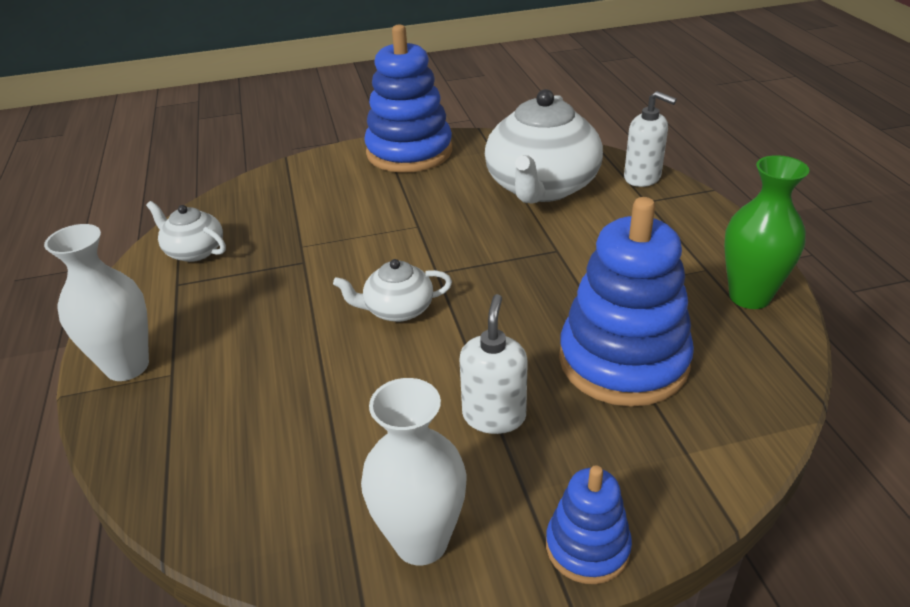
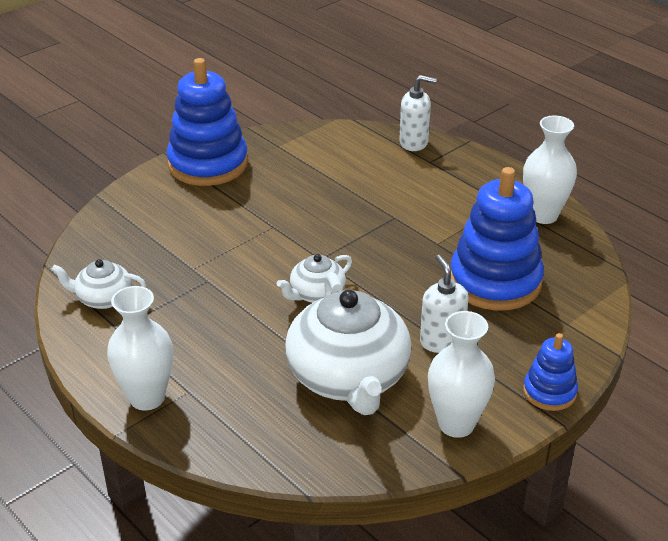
camera: 30 degrees left, 0 degrees up
(541, 187) = (344, 169): white teapot -> white teapot (349, 377)
(749, 296) = (543, 215): green vase -> white vase

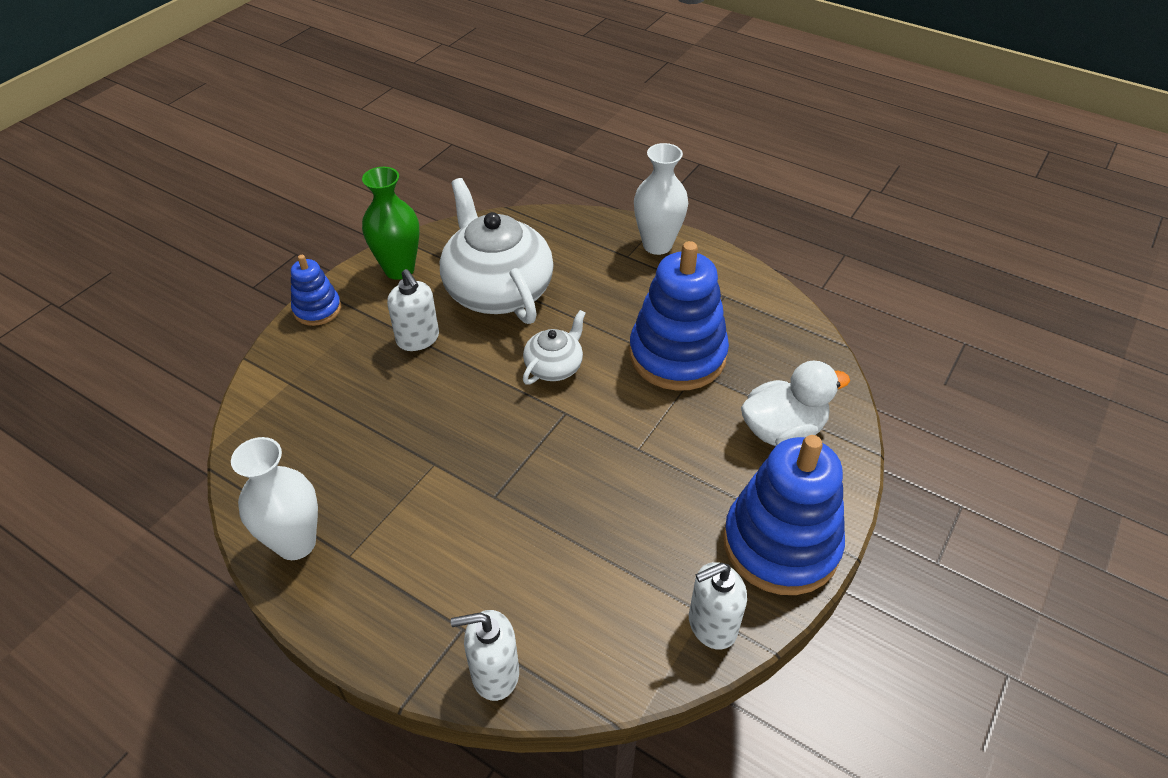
camera: 165 degrees right, 10 degrees up
(103, 298) = (760, 321): white teapot -> none
(154, 219) = (782, 430): none -> white duck
(276, 140) = (712, 625): none -> white soap dispenser
(456, 424) = (399, 269): white vase -> green vase
(495, 281) = (364, 420): blue stacking toy -> blue stacking toy (677, 355)

